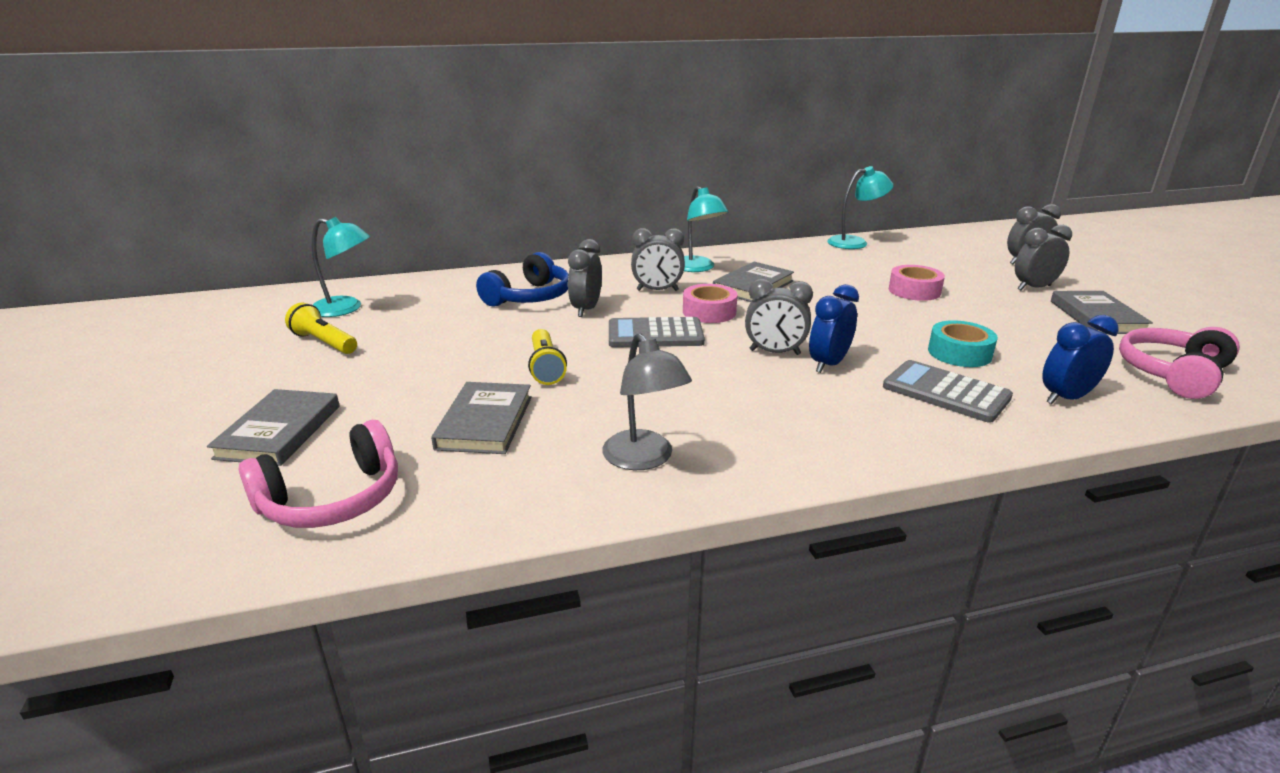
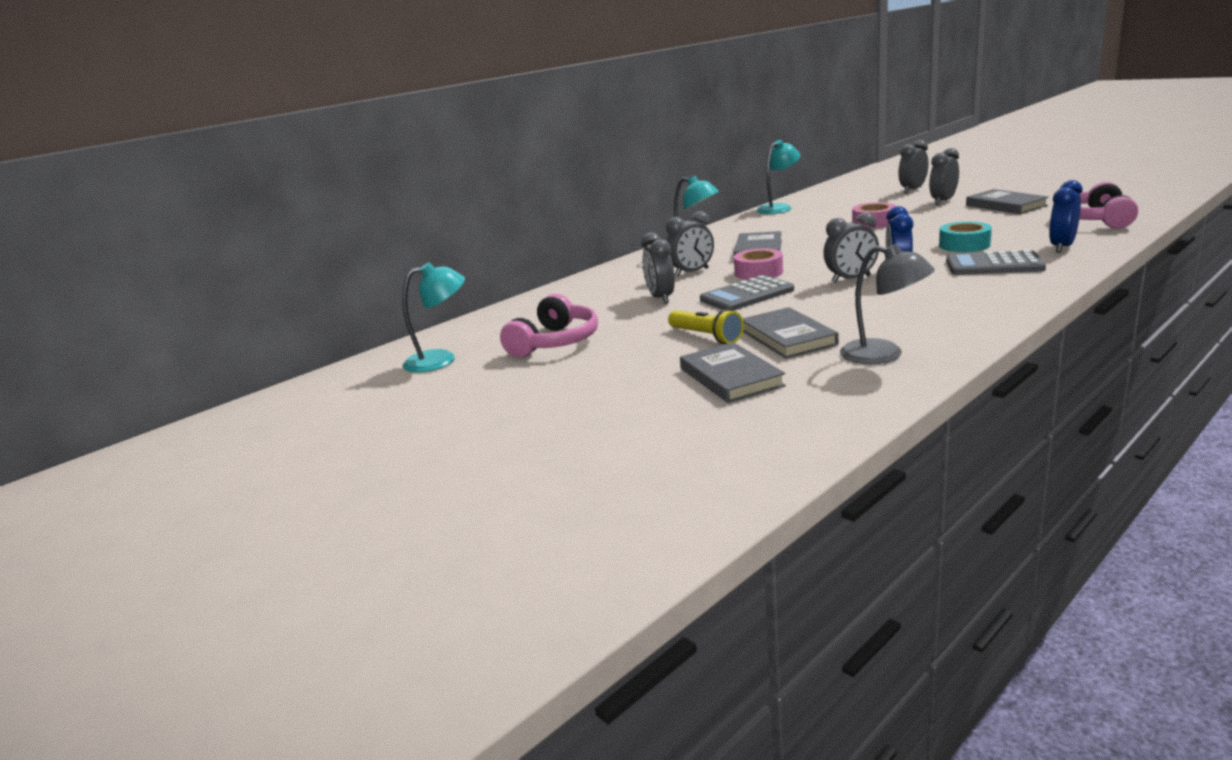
camera: 25 degrees left, 5 degrees down
(279, 431) = (574, 439): grey book -> grey book (787, 337)
(324, 342) = (476, 384): yellow flashlight -> none
(332, 499) = (713, 451): pink headphones -> pink headphones (555, 342)
(529, 297) = (595, 305): blue headphones -> none

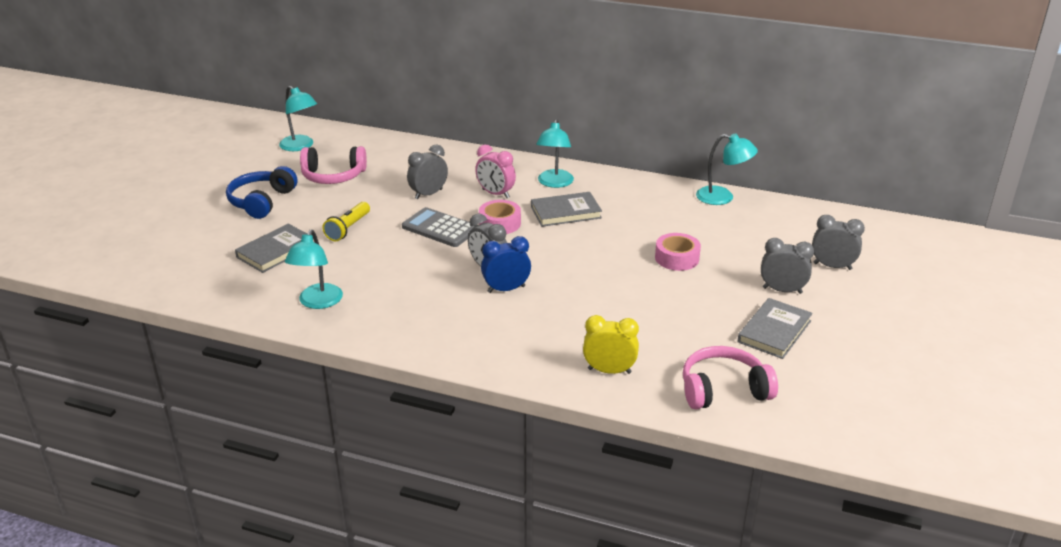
camera: 60 degrees right, 10 degrees up
(576, 385) = (262, 201): none -> blue headphones
(692, 272) = (495, 194): grey clock -> pink clock
(787, 337) = (349, 260): grey book -> none
(884, 355) = (318, 302): grey lamp -> turquoise lamp
(964, 245) = (605, 316): turquoise tape -> none
(994, 265) = (541, 335): grey calculator -> none
(1061, 247) = (609, 371): blue clock -> yellow clock

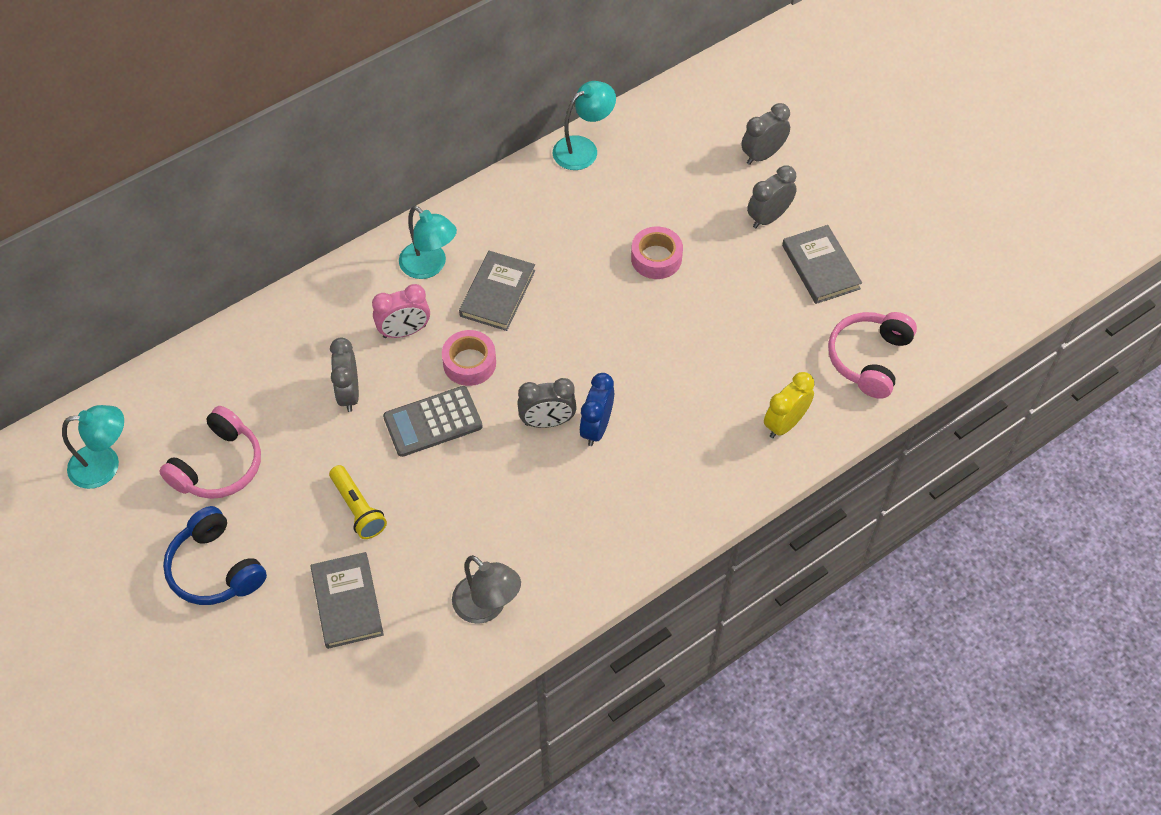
camera: 55 degrees left, 25 degrees up
(318, 302) = (487, 607): turquoise lamp -> grey lamp

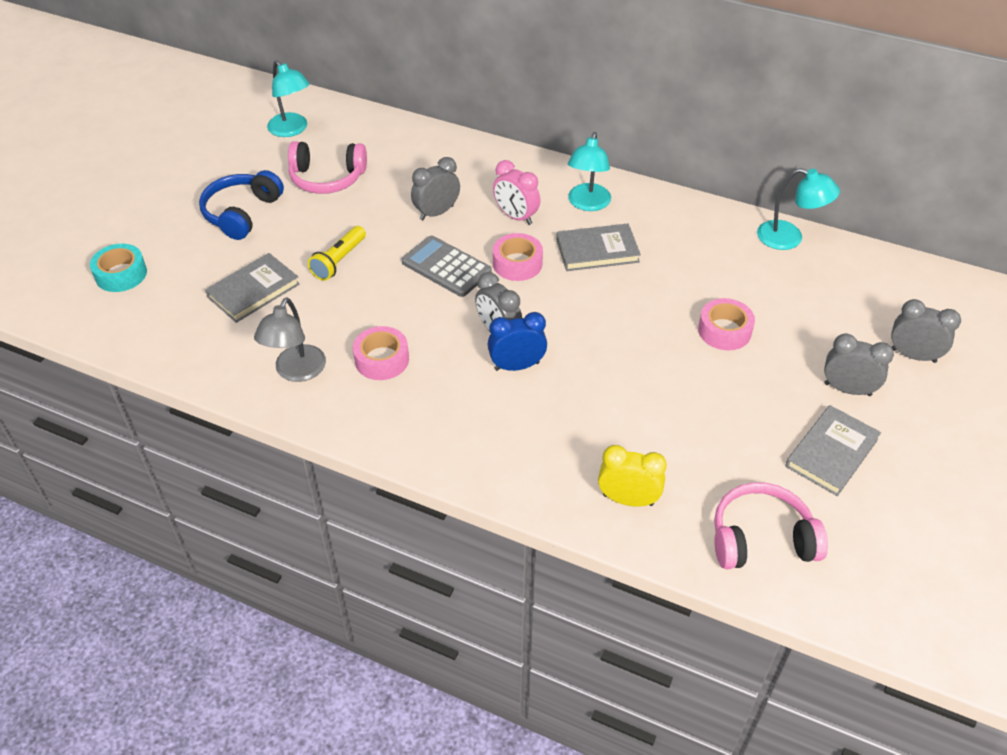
camera: 60 degrees right, 10 degrees down
(230, 721) = (121, 274): none -> turquoise tape
(518, 529) = (382, 359): none -> pink tape

